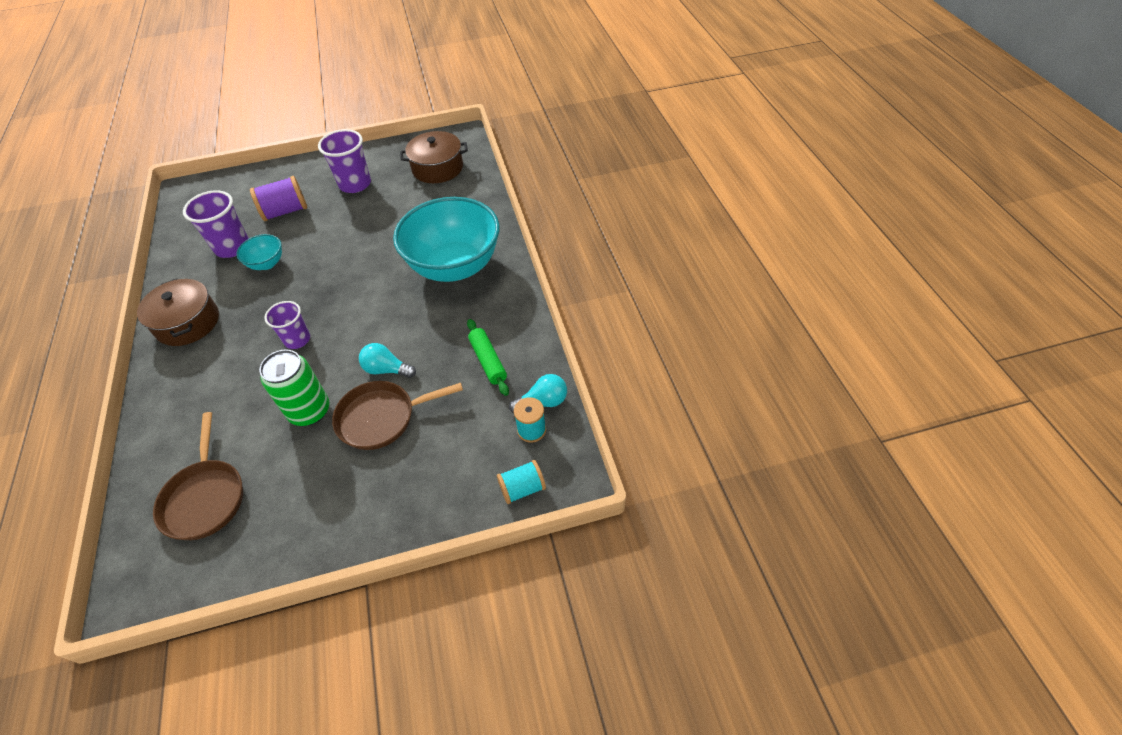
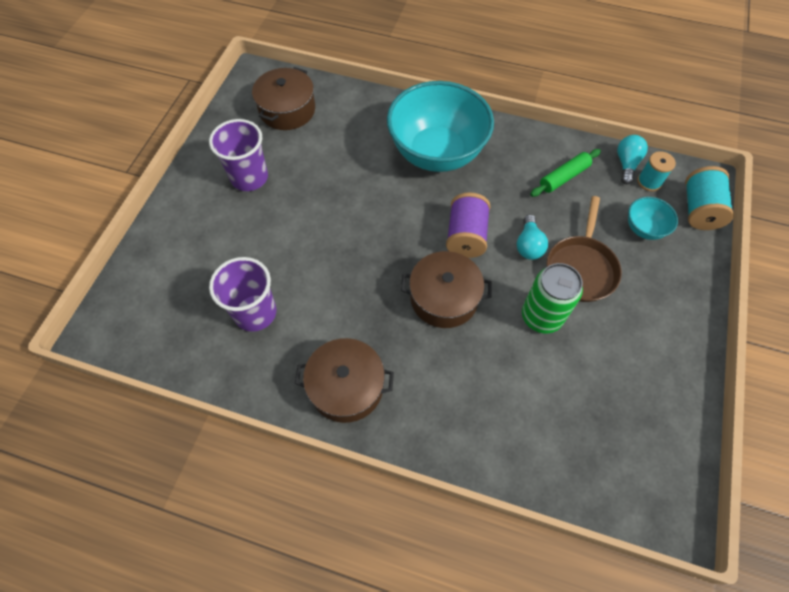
camera: 60 degrees left, 10 degrees up
(205, 497) = (595, 428): brown pan -> none
(267, 264) = (311, 290): turquoise bowl -> turquoise bowl (644, 228)
(285, 211) = (238, 248): purple spool -> purple spool (466, 236)
(297, 340) = (444, 298): purple cup -> brown pot
(386, 369) = (528, 245): turquoise light bulb -> turquoise light bulb turned 45 degrees counterclockwise
(488, 361) = (564, 177): green rolling pin -> green rolling pin turned 45 degrees counterclockwise
(522, 488) = (699, 209): turquoise spool -> turquoise spool, size x1.52

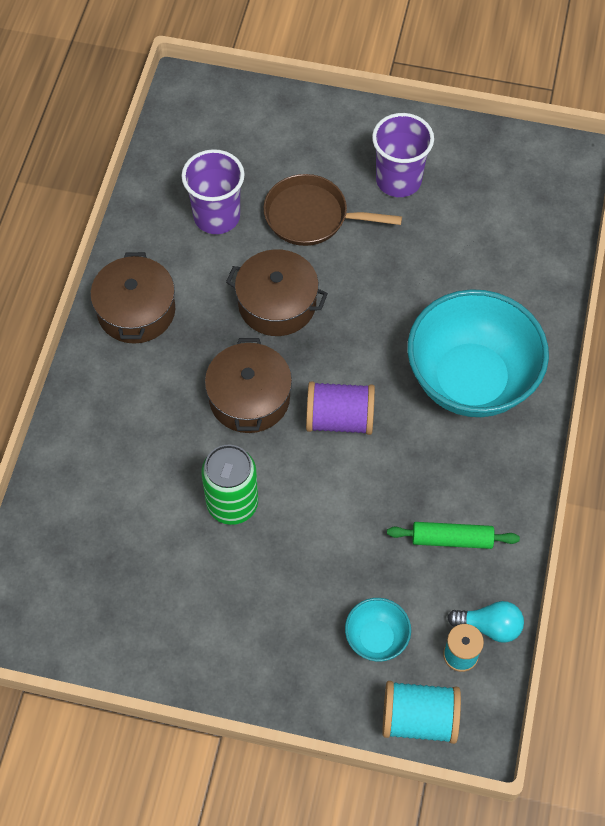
camera: 85 degrees right, 0 degrees up
(287, 110) = (516, 202): brown pot -> brown pot (277, 304)
(528, 245) = (334, 491): turquoise light bulb -> none
(564, 177) = (452, 539): green rolling pin -> green rolling pin turned 45 degrees counterclockwise
(581, 267) = (306, 553): brown pan -> brown pan (312, 216)

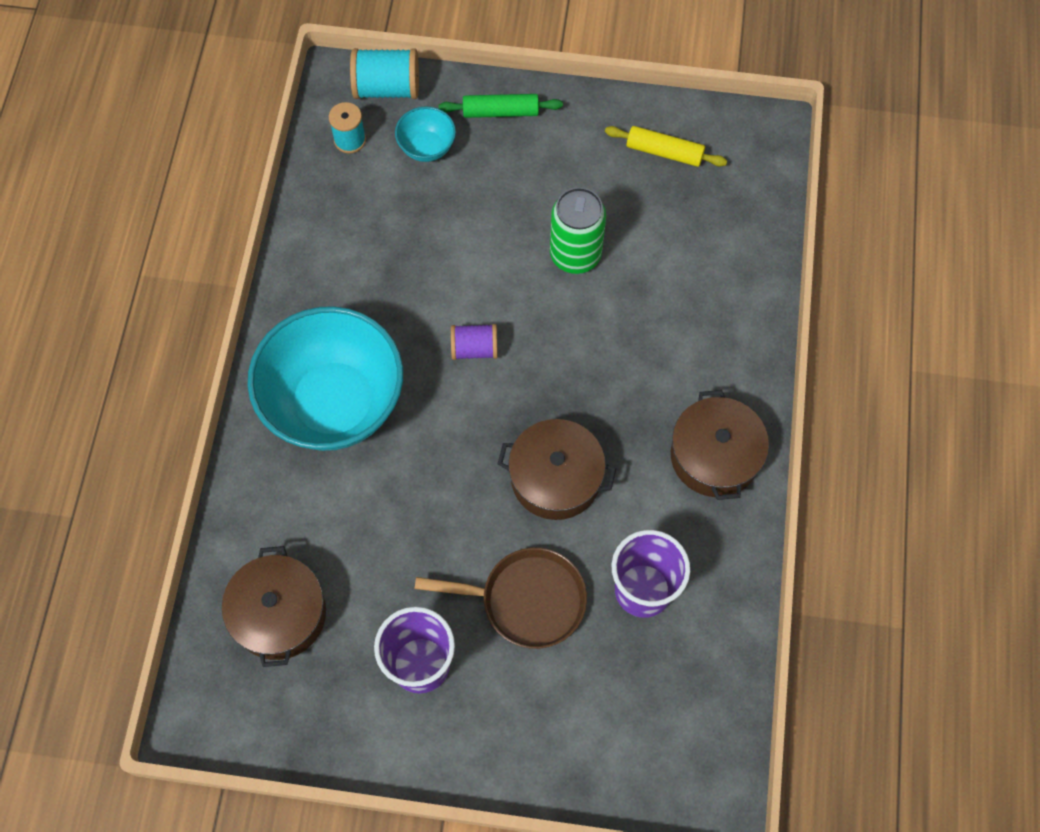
camera: 175 degrees right, 5 degrees up
(121, 611) = (664, 152): none -> yellow rolling pin
(249, 398) = (572, 364): brown pot -> brown pot (279, 614)
(339, 419) = (474, 349): purple spool -> purple spool, size x0.66
(452, 539) = (357, 238): green rolling pin -> green rolling pin (500, 112)
(489, 626) = (322, 165): turquoise light bulb -> none

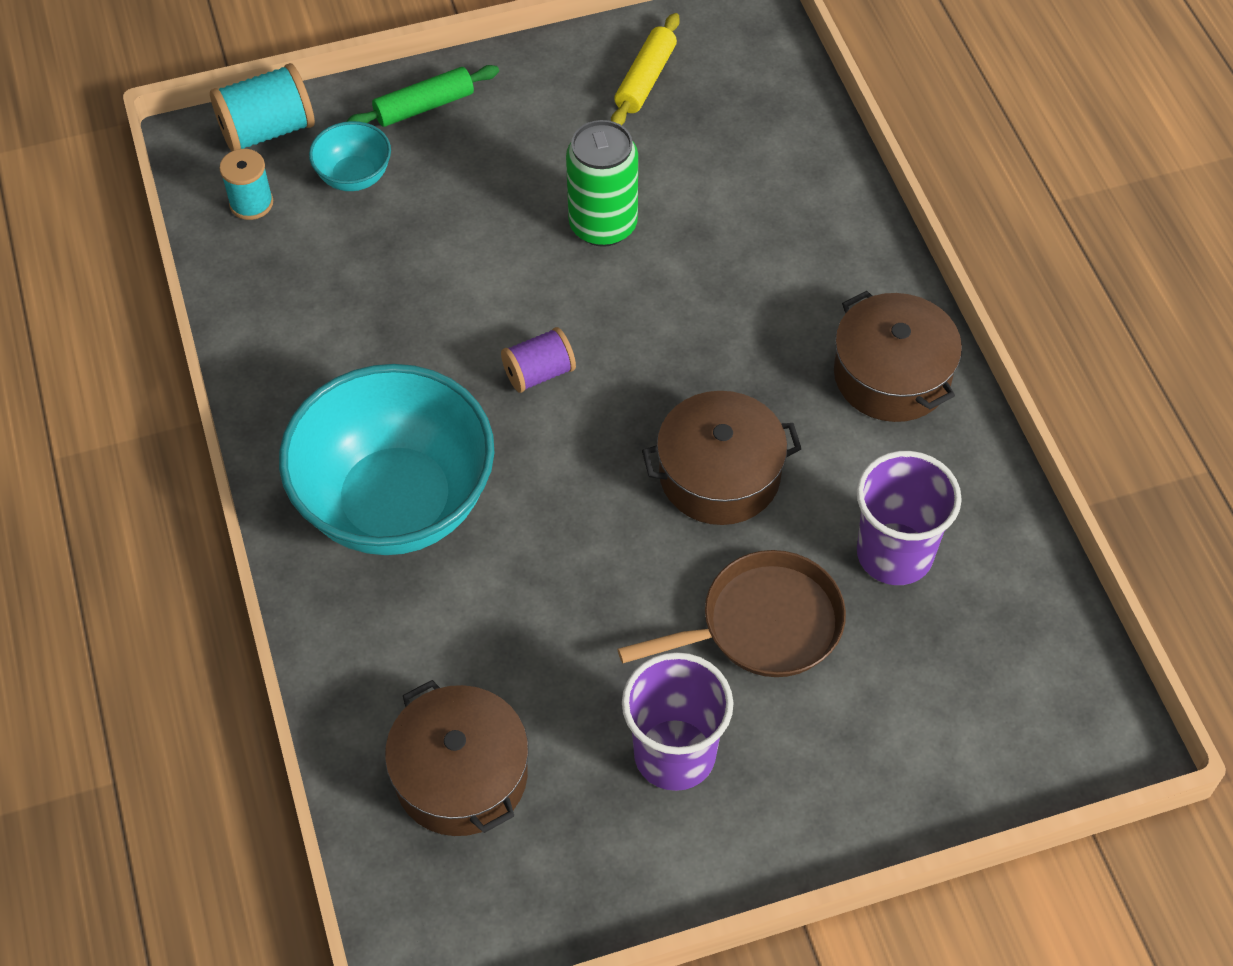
camera: 25 degrees left, 10 degrees down
(664, 152) = (645, 79): yellow rolling pin -> yellow rolling pin turned 60 degrees counterclockwise

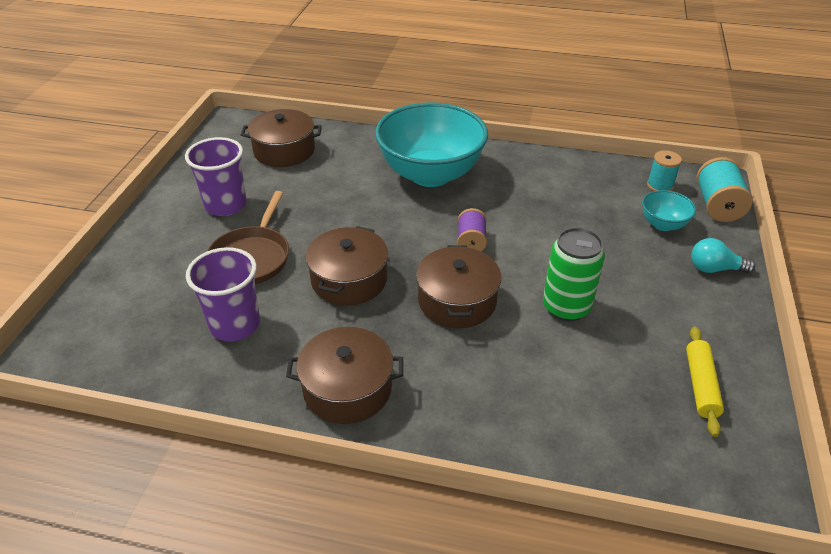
camera: 120 degrees right, 15 degrees down
(424, 106) = (714, 269): green rolling pin -> turquoise light bulb
(645, 79) = (701, 385): yellow rolling pin -> yellow rolling pin turned 45 degrees clockwise
(672, 337) = (457, 301): none -> brown pot

